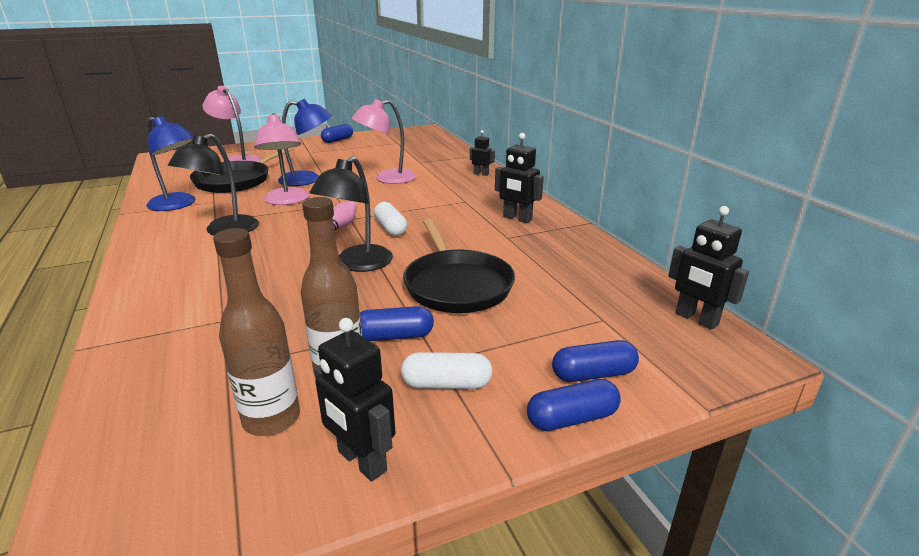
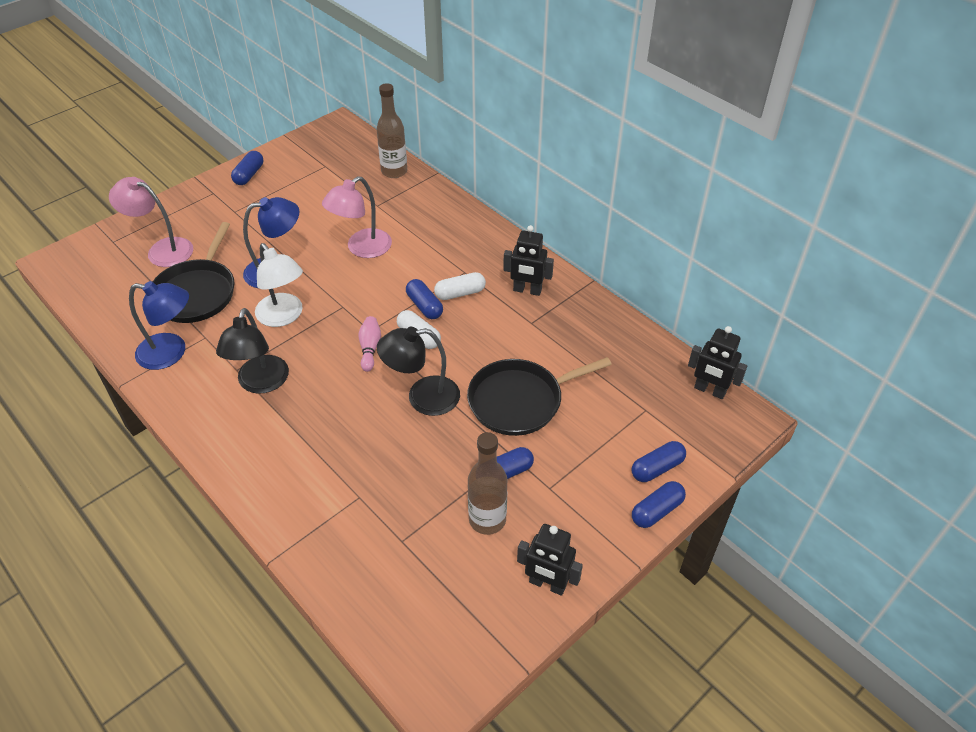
camera: 20 degrees left, 20 degrees up
(271, 419) = (469, 573): brown bottle -> brown bottle (394, 171)
(287, 201) = (284, 316): pink lamp -> white lamp
(357, 264) = (422, 397): black lamp -> black lamp turned 75 degrees clockwise
(412, 213) = (424, 306): none -> blue capsule
(446, 384) = (566, 507): white capsule -> white capsule (460, 293)
(456, 285) = (520, 400): black pan -> black pan turned 105 degrees clockwise
(481, 174) = (455, 216): black robot -> none

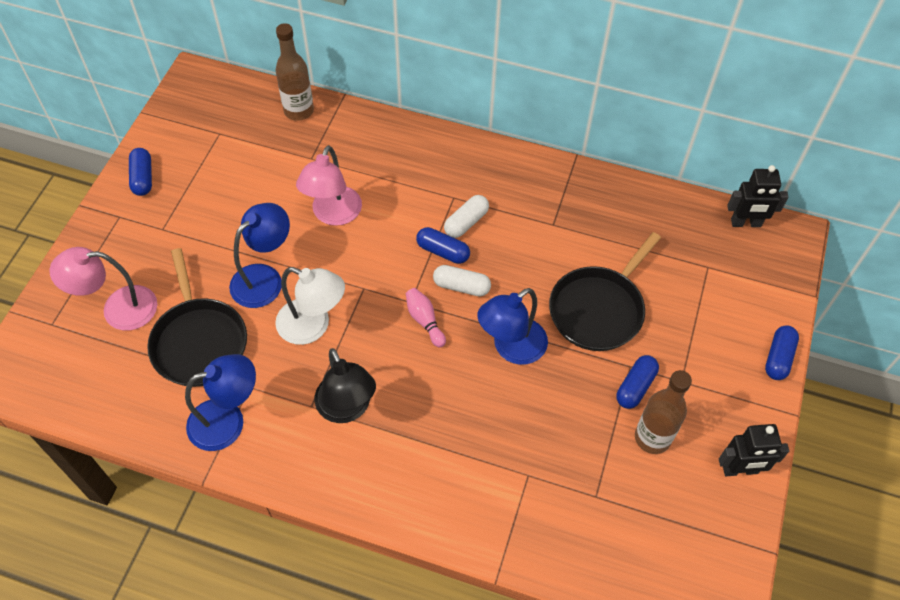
camera: 30 degrees left, 10 degrees up
(422, 397) = (511, 348): black lamp -> blue lamp
(527, 290) = (525, 192): black robot -> none
(657, 468) = (753, 318): blue capsule -> none

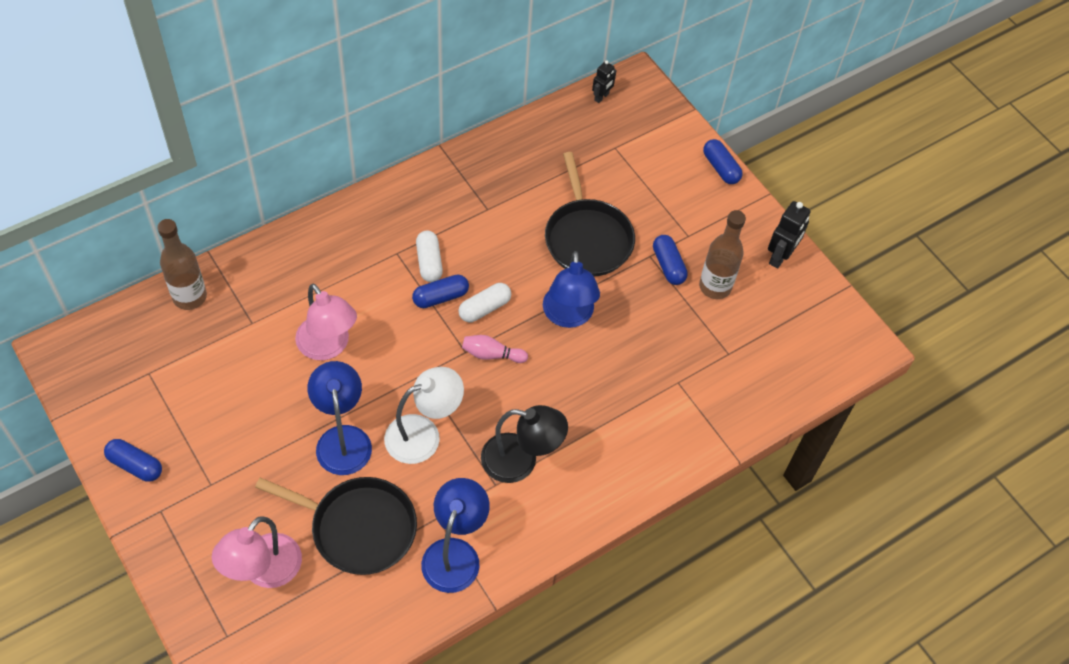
camera: 55 degrees left, 0 degrees up
(746, 223) = (601, 97): black robot -> black robot, size x0.63

